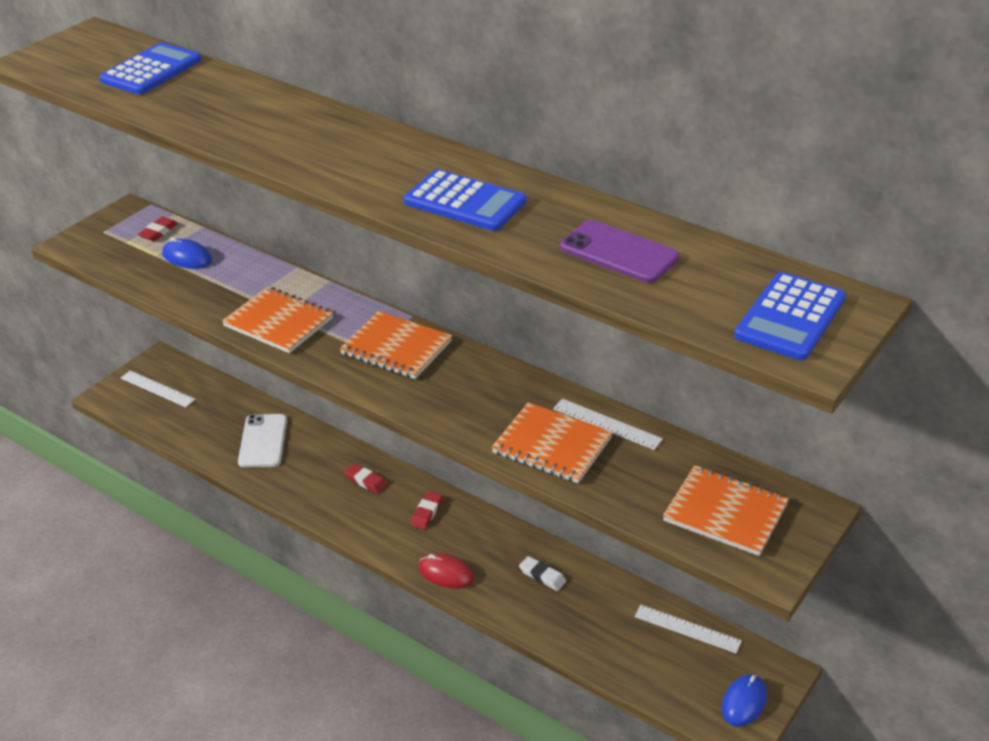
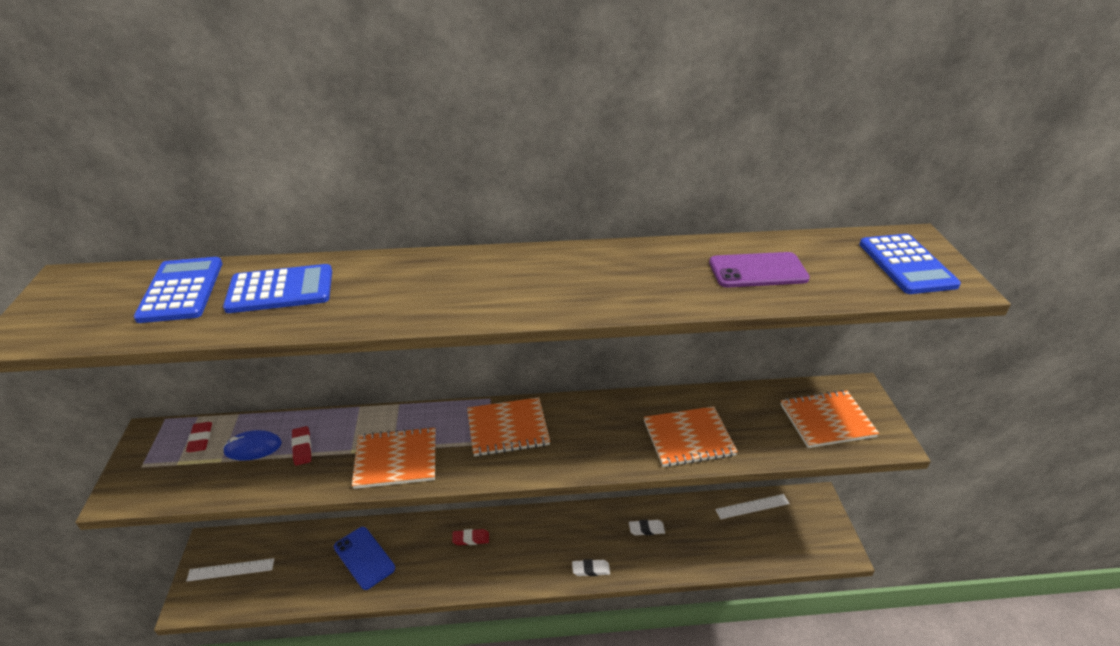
camera: 40 degrees left, 0 degrees up
(263, 441) = (364, 558): white phone -> blue phone
(426, 512) = (534, 534): red eraser -> red eraser (302, 448)
(446, 573) = (590, 569): red mouse -> white eraser
(465, 202) = (610, 283): blue calculator -> blue calculator (280, 290)
(607, 424) = (699, 403): white ruler -> none
(744, 702) = (824, 531): blue mouse -> none

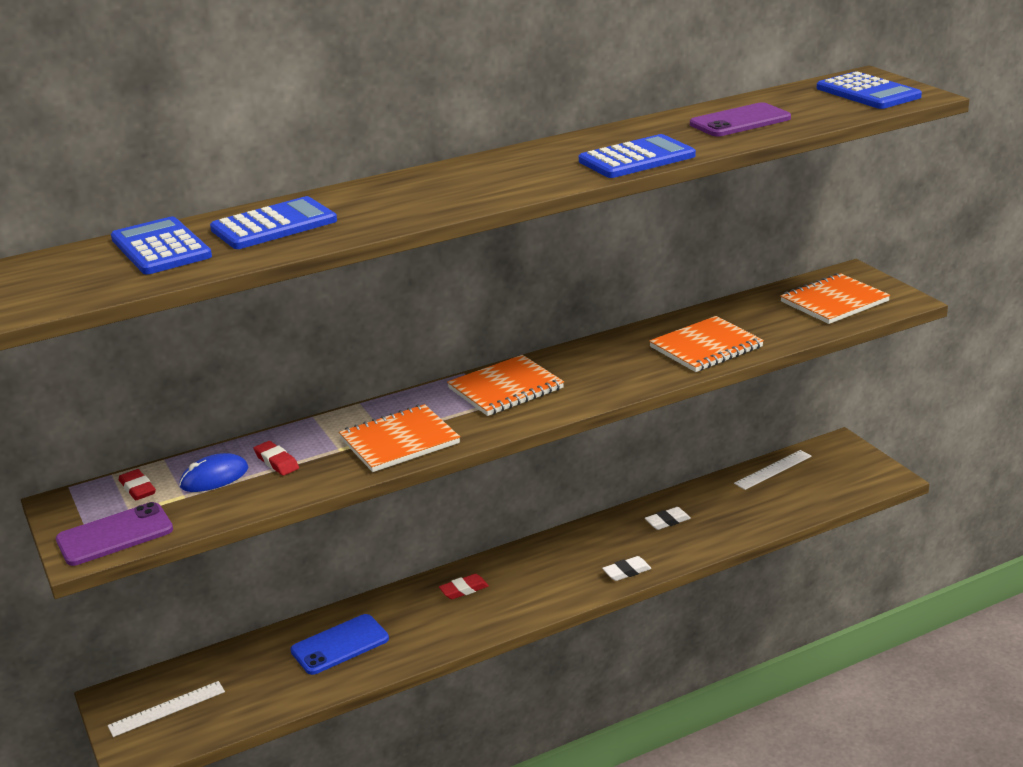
camera: 20 degrees left, 10 degrees down
(150, 484) = (115, 535): none -> purple phone
(364, 558) = (340, 645): blue phone -> blue phone turned 60 degrees counterclockwise
(629, 296) = (637, 159): none -> blue calculator

